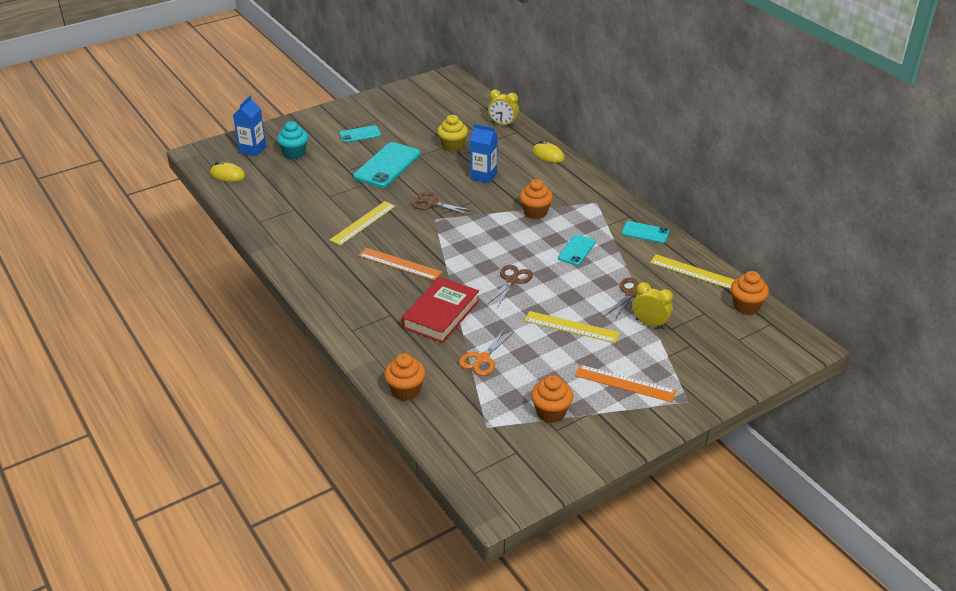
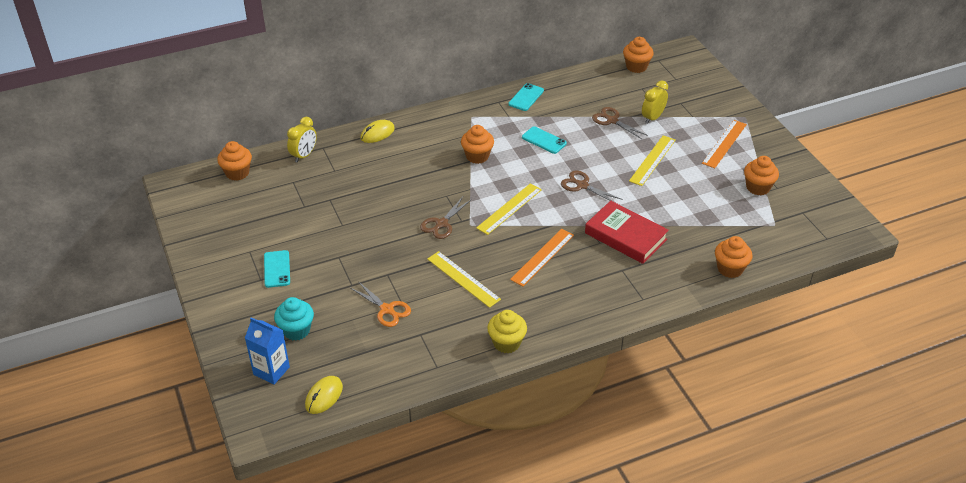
camera: 80 degrees left, 5 degrees up
(387, 165) = (354, 251): turquoise phone -> none
(452, 146) = (334, 197): yellow cupcake -> yellow cupcake (506, 343)
(470, 99) = (237, 173): none -> orange cupcake
(482, 359) = (690, 217): orange scissors -> orange scissors (387, 309)
(483, 176) = (401, 182): blue carton -> none
(694, 272) = (588, 83): yellow ruler -> yellow ruler (509, 209)

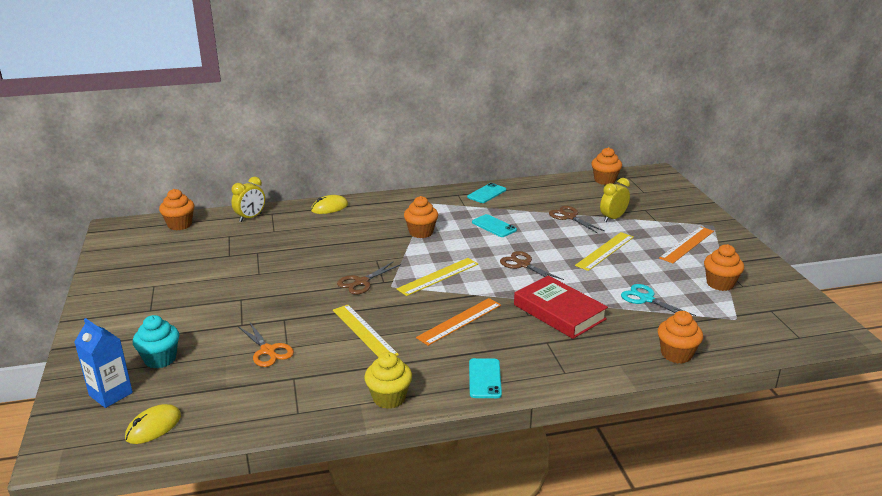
camera: 10 degrees right, 15 degrees down
(277, 269) = (172, 303): turquoise phone -> turquoise phone (484, 378)
(697, 213) = (646, 299): none -> turquoise scissors

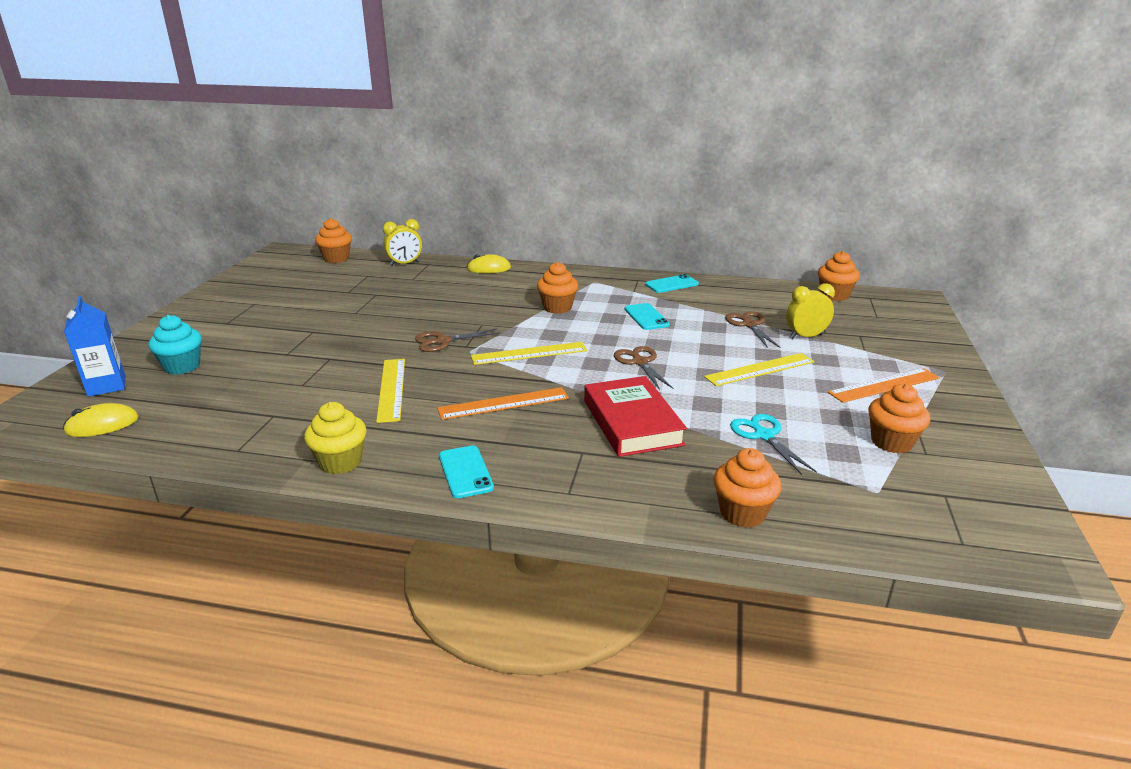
camera: 25 degrees right, 0 degrees up
(268, 350) = (280, 383): orange scissors -> none
(484, 378) = (465, 472): turquoise phone -> turquoise phone turned 45 degrees counterclockwise

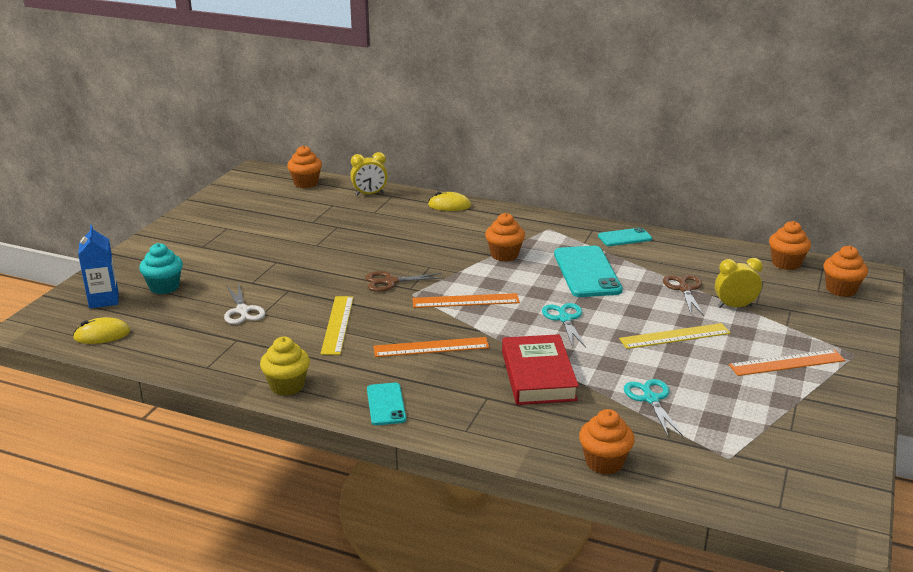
camera: 10 degrees right, 0 degrees up
(278, 384) = (242, 311): none -> white scissors
(529, 353) = (465, 301): yellow ruler -> orange ruler
(640, 362) = (564, 319): brown scissors -> turquoise scissors
(646, 317) = (586, 272): turquoise phone -> turquoise phone, size x1.80
(891, 442) = (764, 417): orange cupcake -> orange cupcake (841, 289)

